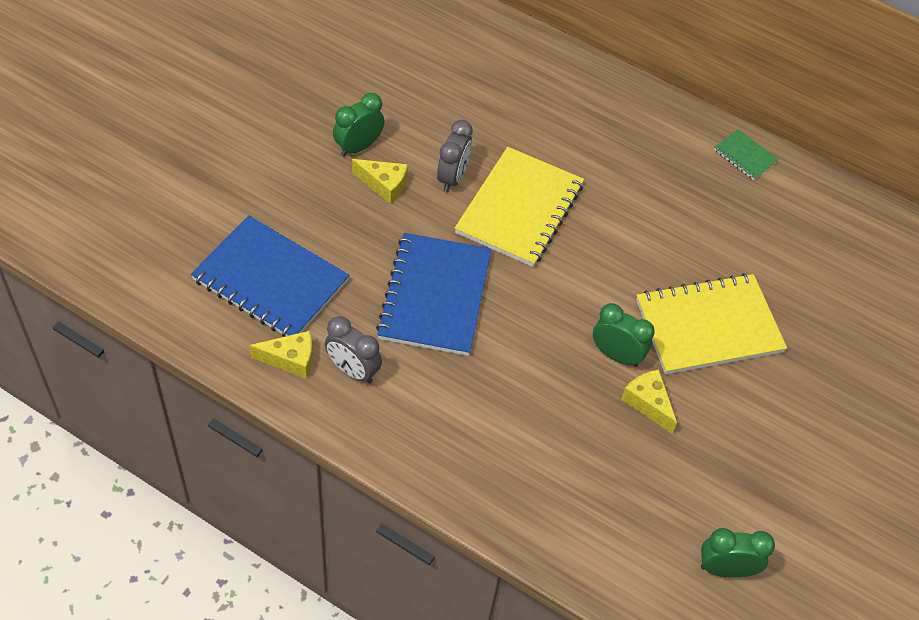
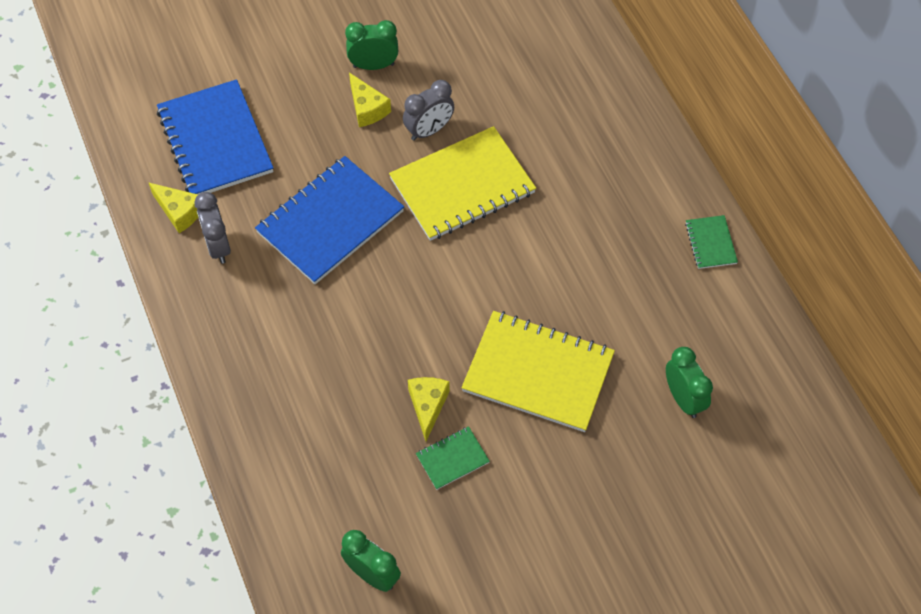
camera: 40 degrees right, 5 degrees up
(616, 355) = (436, 352): green clock -> green clock (683, 399)
(704, 434) = (452, 459): none -> green notebook

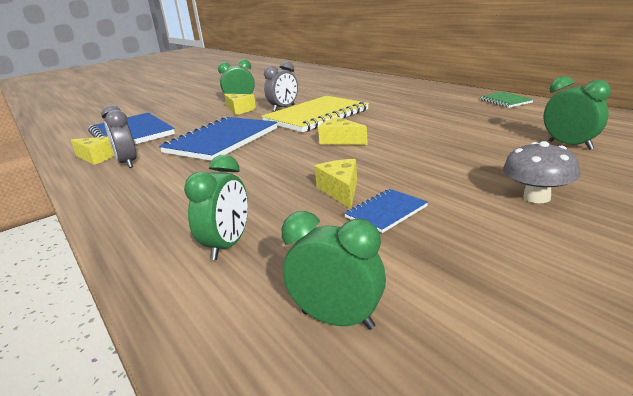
camera: 10 degrees left, 35 degrees down
(313, 463) = (227, 246): none -> green clock
(452, 459) = (386, 212): green notebook -> blue notebook
(466, 284) = (340, 140): none -> yellow cheese
(538, 373) = (431, 159): yellow notebook -> none
(582, 482) = (536, 197): none -> grey mushroom

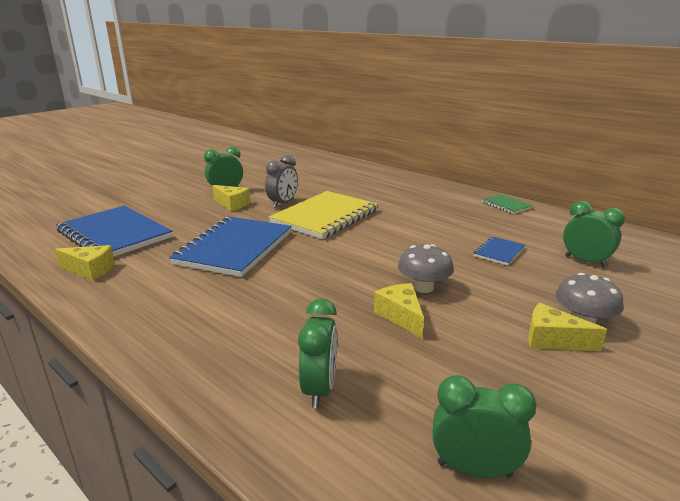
camera: 15 degrees left, 0 degrees up
(128, 163) = (136, 279): grey clock -> none
(340, 140) = (368, 251): yellow cheese -> yellow cheese (553, 340)
(377, 168) = (423, 287): none -> grey mushroom
(386, 212) = (458, 342): blue notebook -> blue notebook (499, 252)

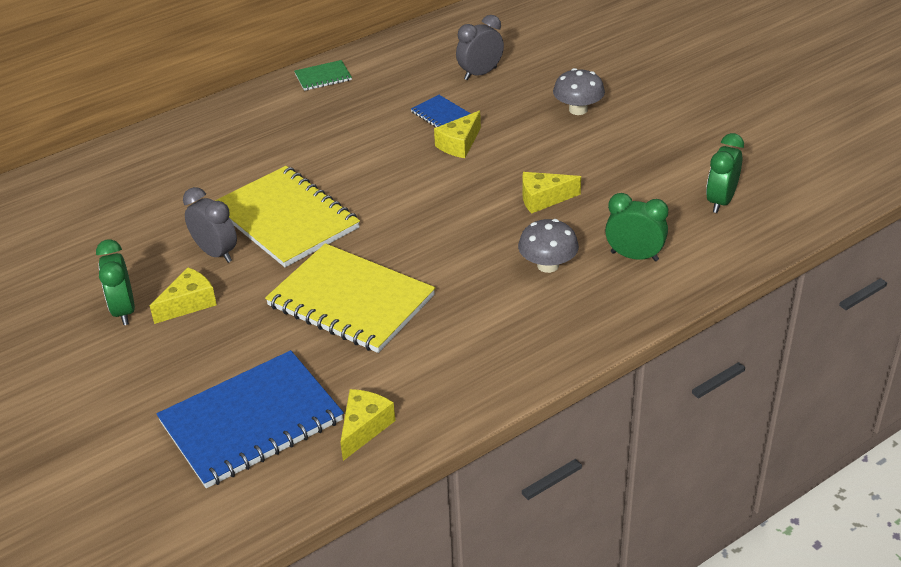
camera: 75 degrees left, 15 degrees up
(235, 248) = (351, 301): blue notebook -> yellow notebook
(423, 287) = (497, 176): grey mushroom -> grey mushroom (548, 265)
(553, 340) = (598, 131): yellow cheese -> yellow cheese (459, 144)
(585, 261) = (480, 74): green clock -> grey clock

